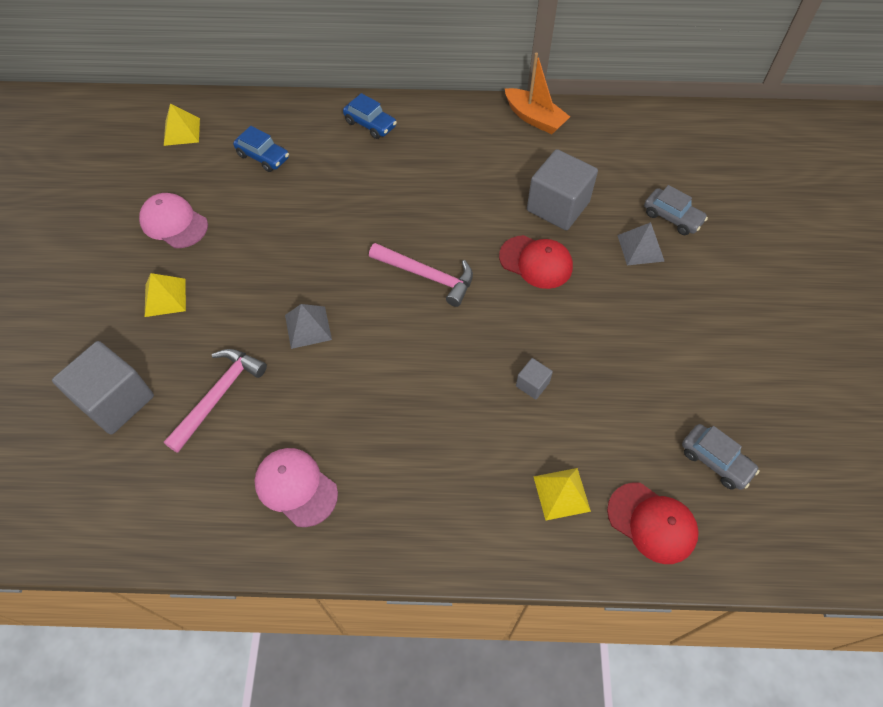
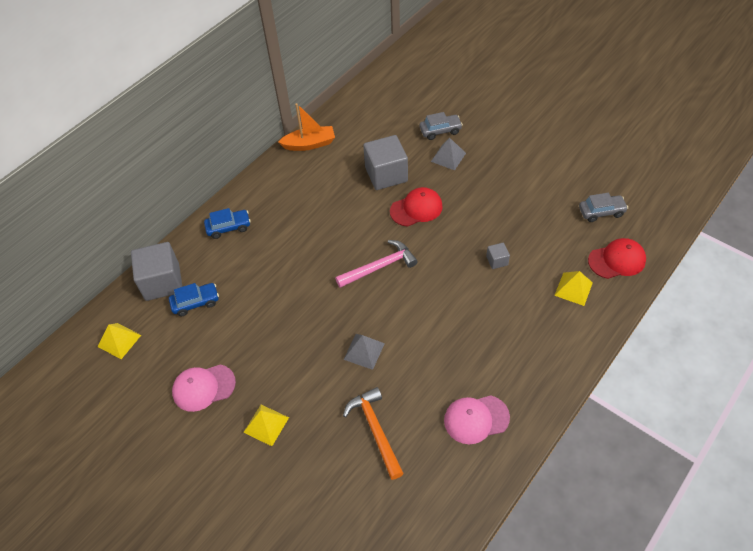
camera: 50 degrees left, 5 degrees down
(116, 400) = (328, 497): grey cube -> grey cube (162, 282)
(219, 395) = (375, 429): pink hammer -> orange hammer

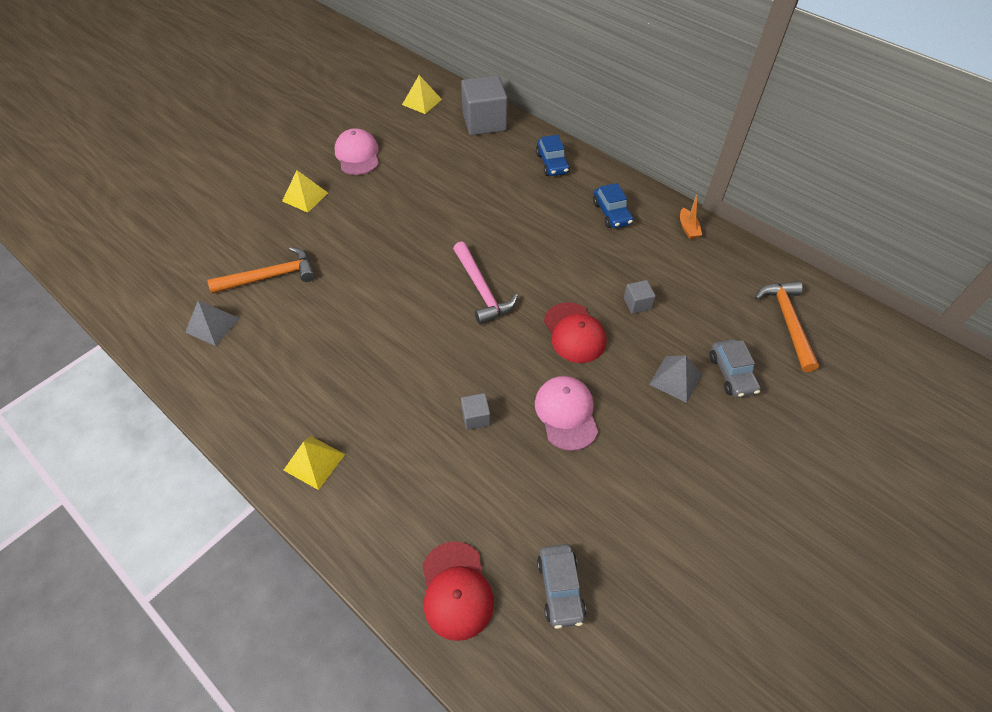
camera: 90 degrees right, 0 degrees up
(195, 302) = (455, 145): blue car -> blue car (611, 213)
(309, 144) = (688, 228): orange boat -> orange boat, size x0.55
(364, 351) = (367, 271): grey pyramid -> grey pyramid (212, 325)
(386, 174) = (637, 304): grey cube -> grey cube, size x0.46
(394, 102) = (787, 321): none -> orange hammer
(476, 419) = (252, 366): pink cap -> pink cap (566, 413)
(573, 289) = (412, 511): yellow pyramid -> yellow pyramid (314, 462)

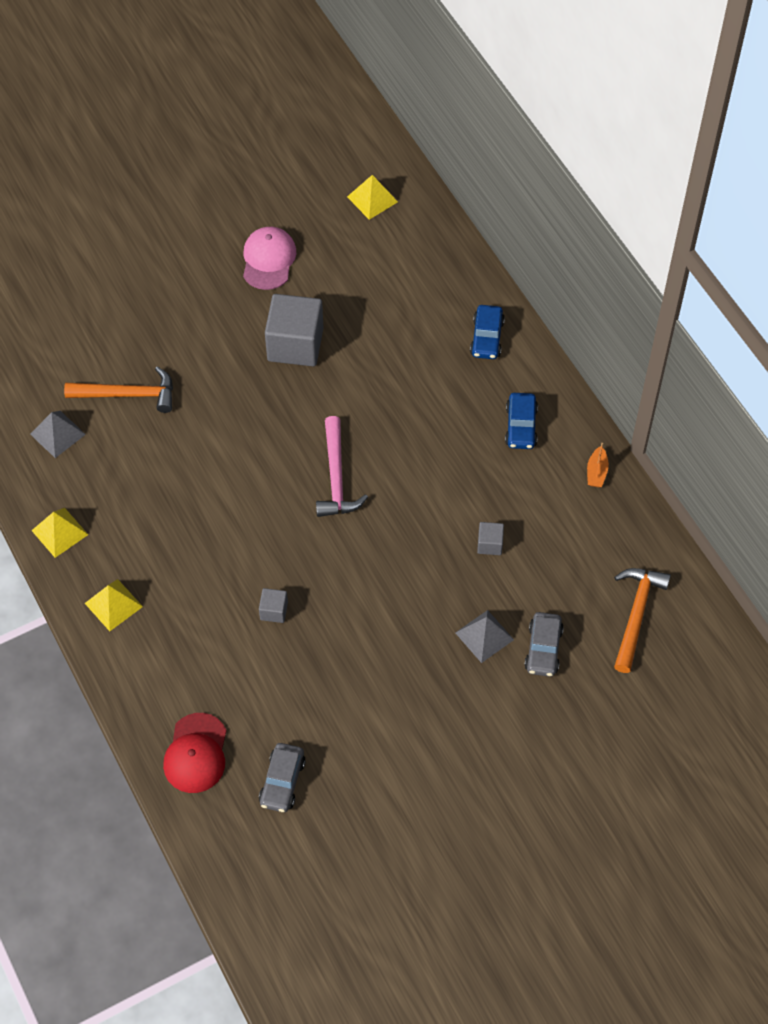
camera: 20 degrees right, 5 degrees up
(305, 197) = (192, 302): yellow pyramid -> yellow pyramid (60, 532)
(484, 122) = (434, 253): grey cube -> grey cube (295, 344)
(566, 413) = (360, 635): pink cap -> none
(574, 333) = (408, 556): red cap -> none

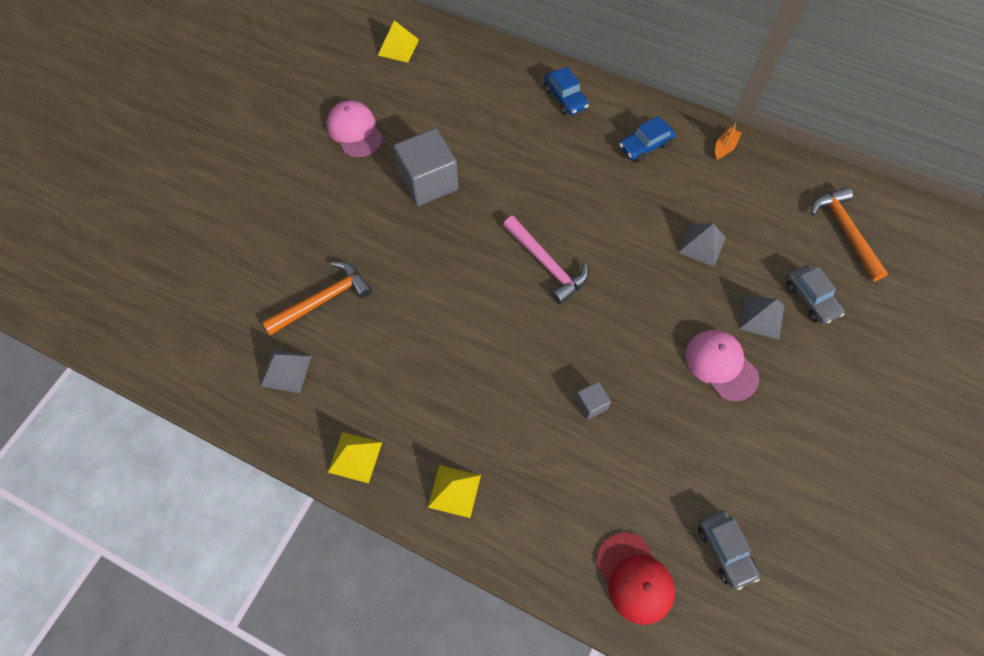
camera: 35 degrees left, 5 degrees up
(410, 650) = (721, 365): none -> pink cap
(490, 544) = (702, 244): grey cube -> grey pyramid
(521, 426) = (645, 146): blue car -> blue car turned 90 degrees clockwise
(596, 472) = (724, 147): orange boat -> orange boat turned 120 degrees counterclockwise

